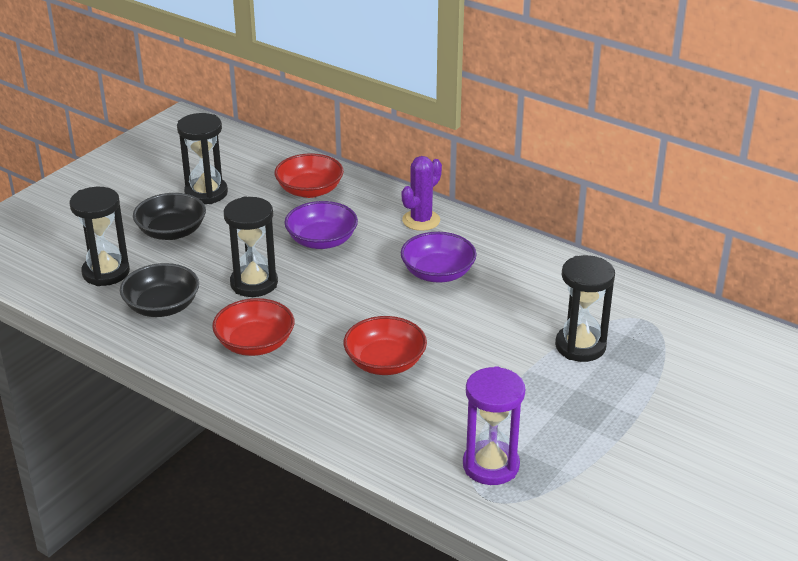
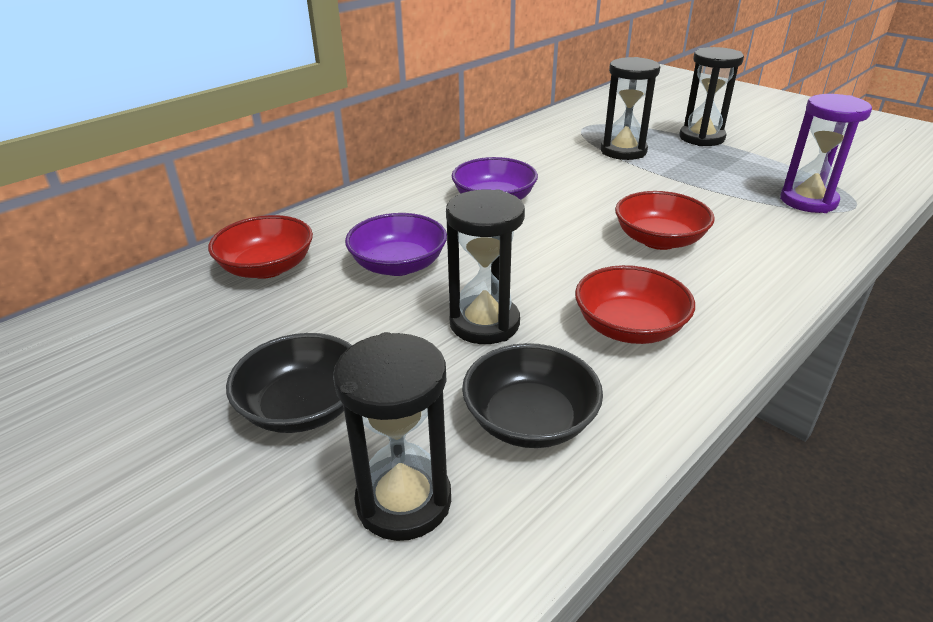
camera: 80 degrees left, 0 degrees up
(206, 193) = (202, 364): black hourglass -> black hourglass (701, 138)
(421, 220) = (385, 201): purple cactus -> none

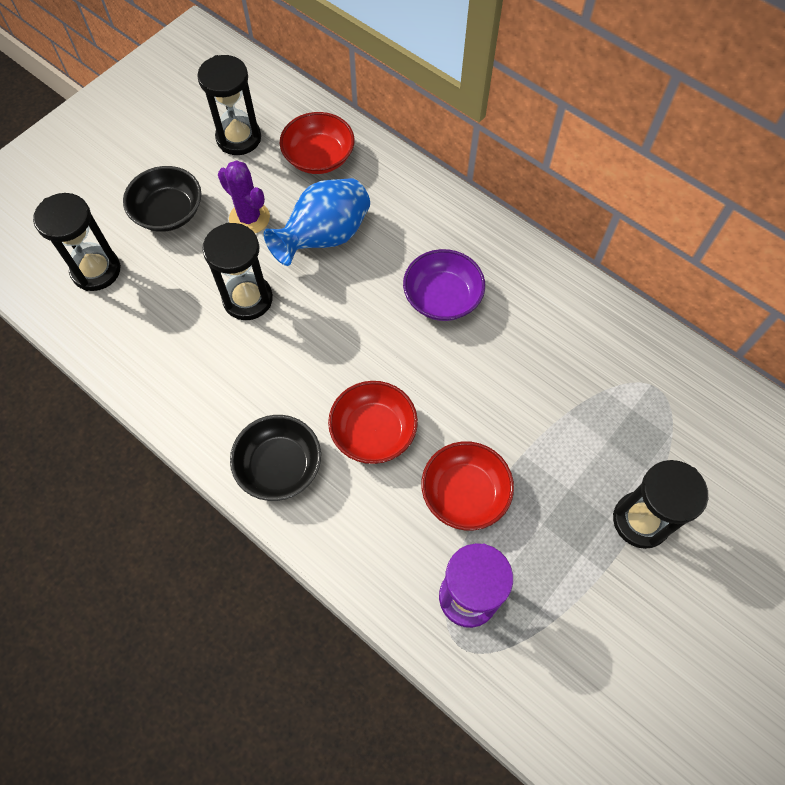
camera: 85 degrees right, 30 degrees up
(346, 323) = (249, 218): none -> purple cactus
(398, 265) = (324, 237): purple bowl -> blue vase
(530, 420) = (150, 327): black bowl -> black bowl (279, 466)
(623, 151) = (582, 423): black hourglass -> black hourglass (239, 138)
(629, 327) = (241, 392): red bowl -> red bowl (465, 493)

